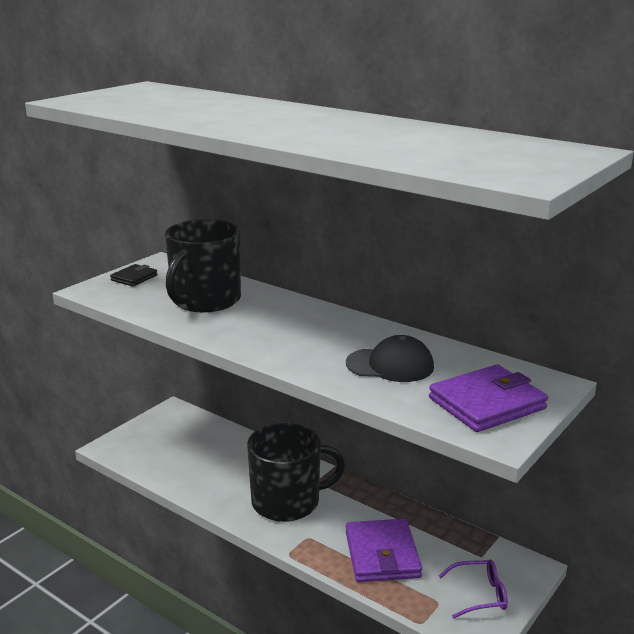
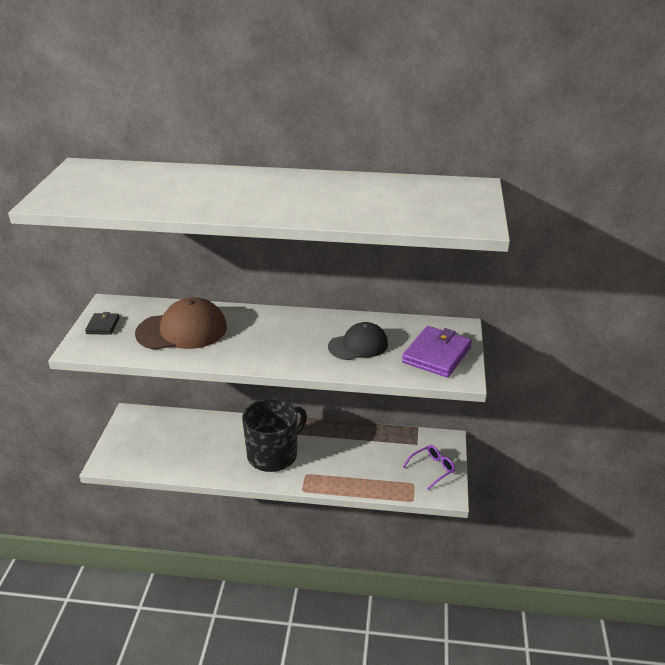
camera: 30 degrees left, 10 degrees up
(205, 300) = (182, 330): black mug -> brown cap
(382, 555) = (360, 467): purple wallet -> none

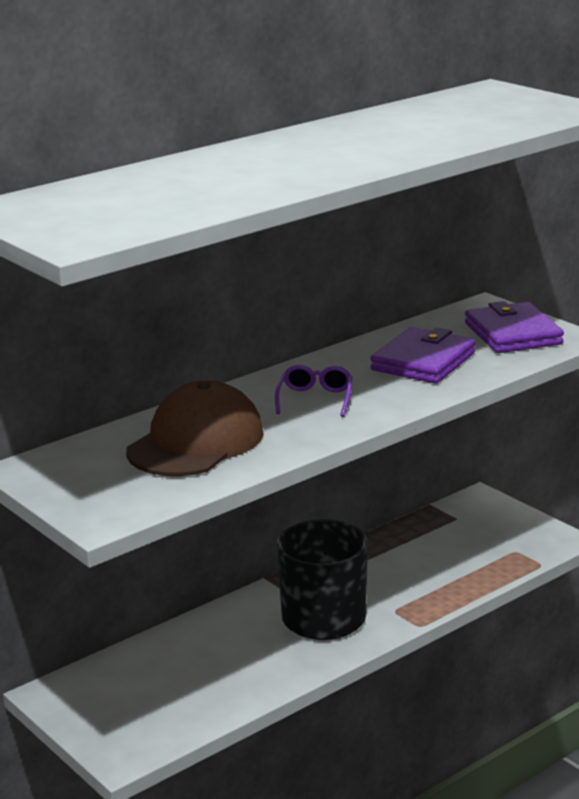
camera: 45 degrees left, 10 degrees down
(103, 326) = (76, 488): black wallet -> none
(358, 345) = (423, 361): black cap -> purple wallet
(432, 469) = (510, 529): purple glasses -> purple glasses (315, 399)

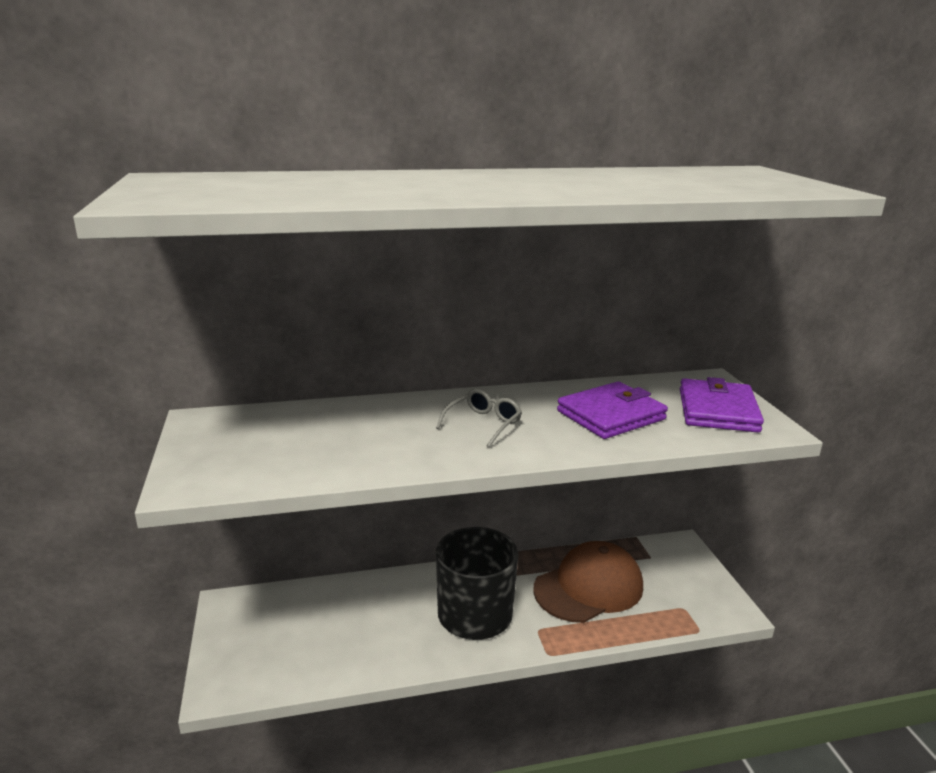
camera: 25 degrees right, 0 degrees up
(196, 442) = (345, 435): brown cap -> brown cap (589, 587)
(315, 399) = (483, 424): purple glasses -> grey glasses

